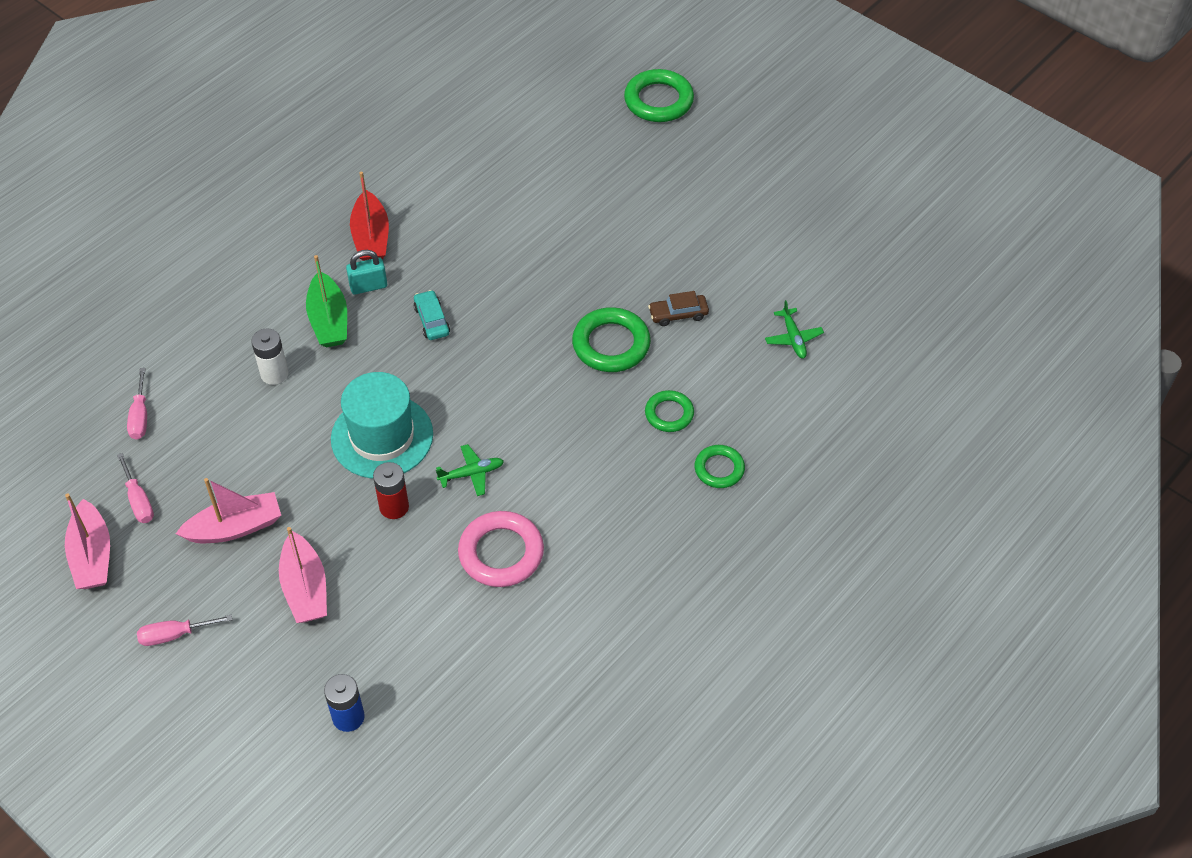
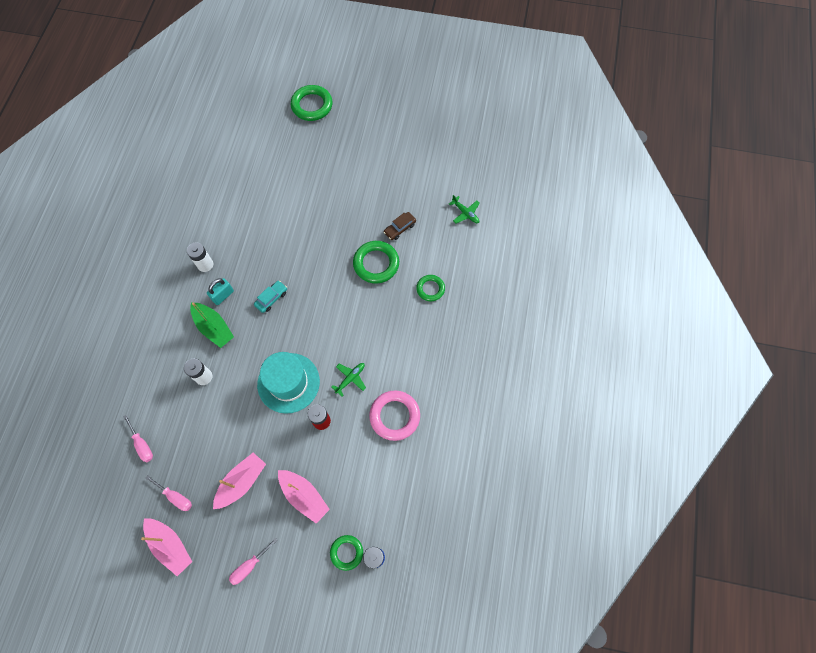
camera: 30 degrees left, 15 degrees up
(371, 237) = (205, 264): red boat -> white battery
(432, 320) = (271, 298): turquoise car -> turquoise car turned 90 degrees clockwise
(719, 469) = (474, 307): green ring -> green ring (346, 552)

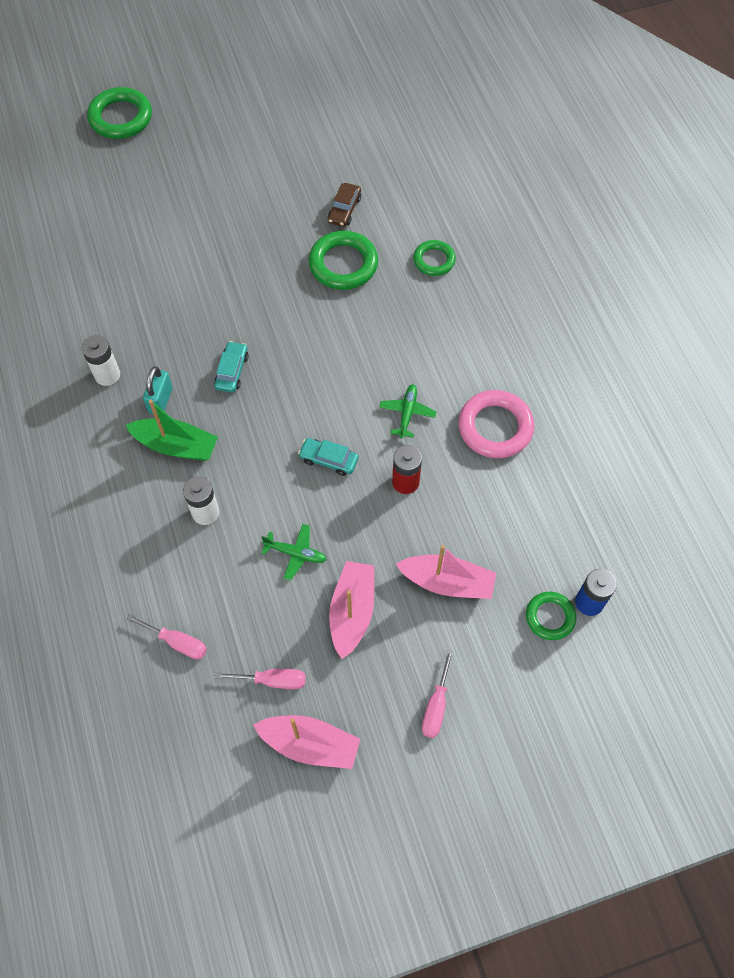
camera: 30 degrees left, 5 degrees down
(288, 383) = (328, 460): turquoise hat -> turquoise car
(465, 213) = (415, 155): green plane -> green plane (295, 553)

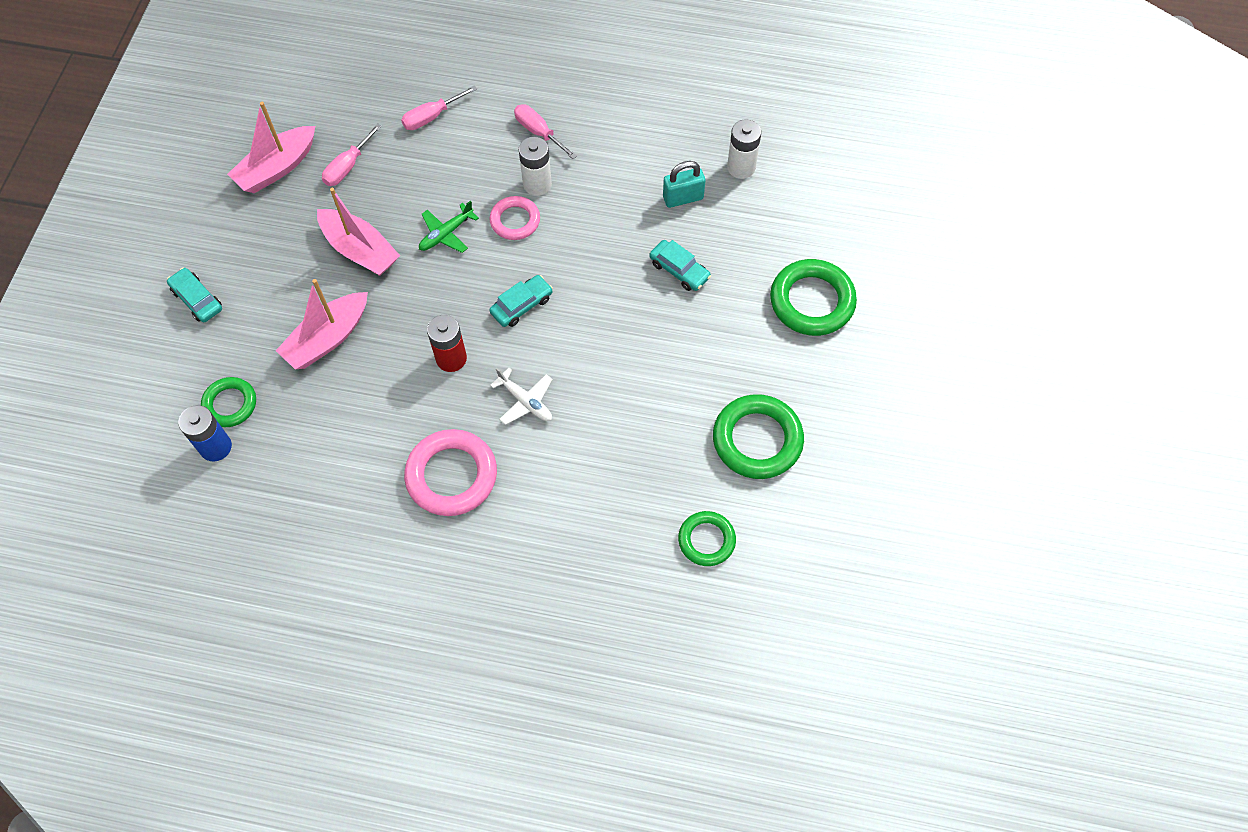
camera: 120 degrees right, 0 degrees up
(121, 118) = (1113, 313): green ring -> green ring (812, 301)
(161, 400) = (683, 198): turquoise padlock -> turquoise padlock turned 60 degrees counterclockwise
(176, 446) = (623, 190): green boat -> none
(252, 509) = (515, 221): none -> pink ring
(344, 210) = (839, 482): brown car -> none
(407, 413) = (525, 401): green plane -> white plane
(436, 706) = (232, 270): pink screwdriver -> pink screwdriver (539, 132)
(481, 714) = (197, 299): none -> turquoise car

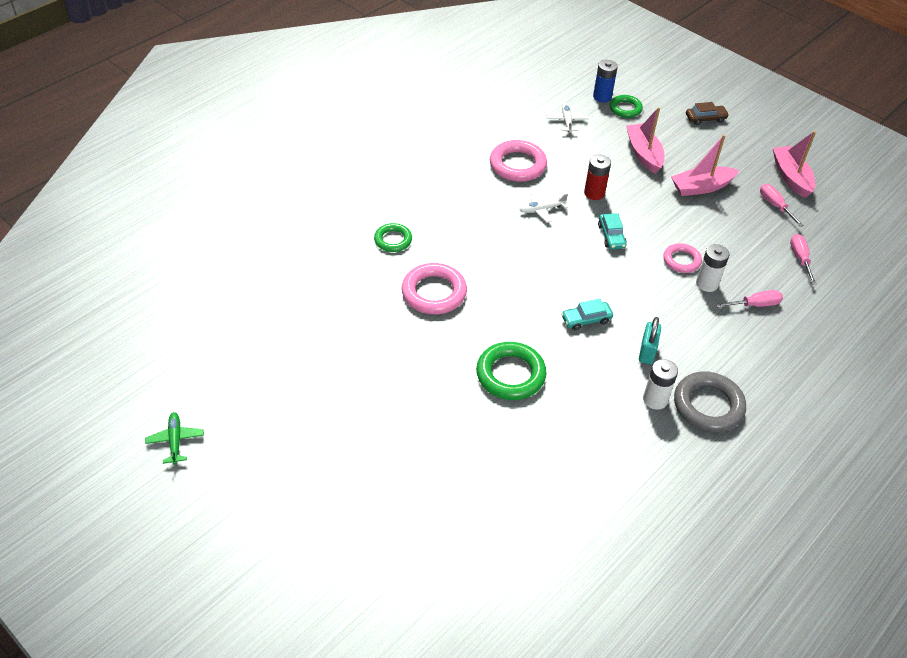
camera: 120 degrees right, 15 degrees down
(197, 299) = (705, 118): turquoise car -> brown car
(308, 464) = (566, 121): none -> white plane
(446, 234) = (690, 226): green plane -> green plane (175, 441)
(713, 124) = (708, 405): none -> grey ring
(757, 440) = (434, 292): green ring -> pink ring

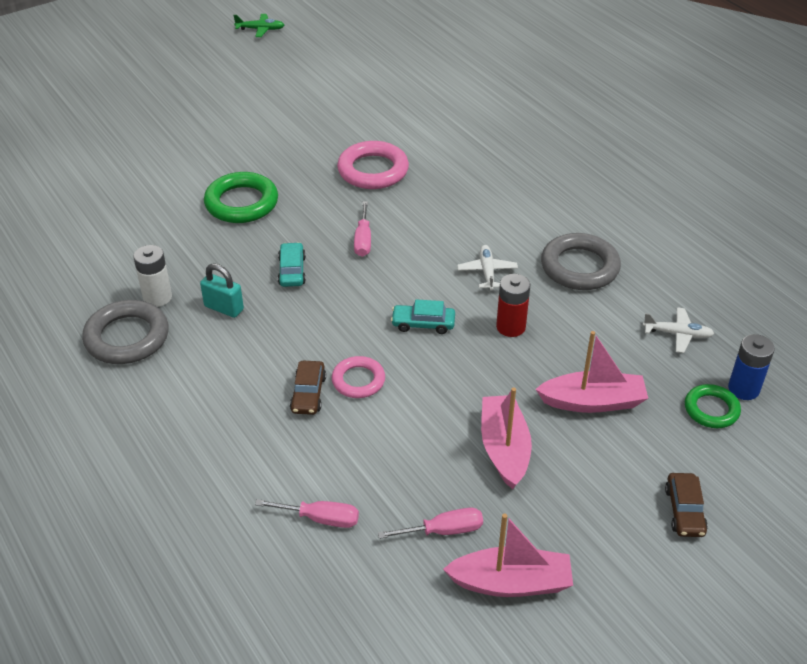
camera: 105 degrees right, 5 degrees down
(393, 240) = (460, 153): green ring -> none
(517, 165) = (579, 267): pink ring -> grey ring
(707, 284) = (308, 394): white battery -> brown car
(755, 305) = (253, 432): pink screwdriver -> pink screwdriver (363, 240)

